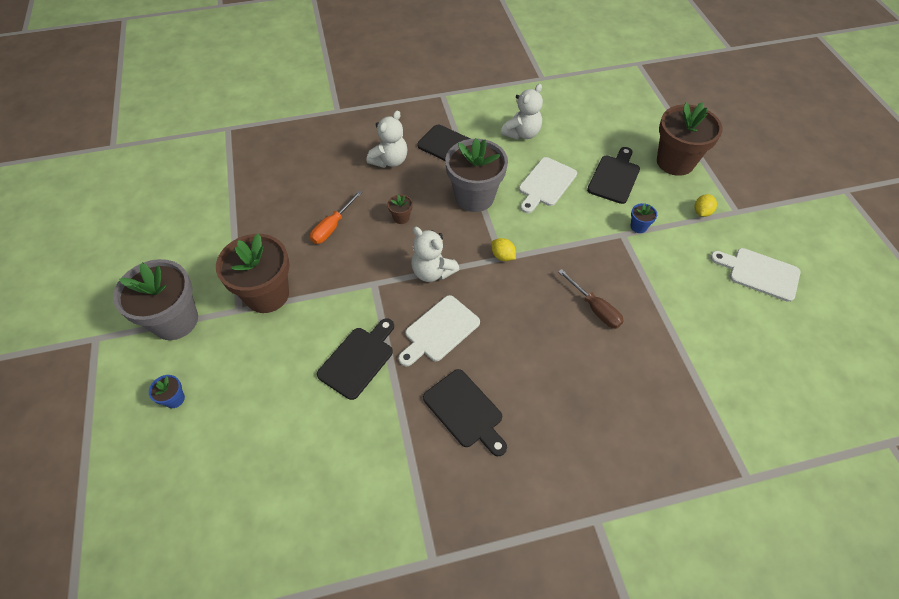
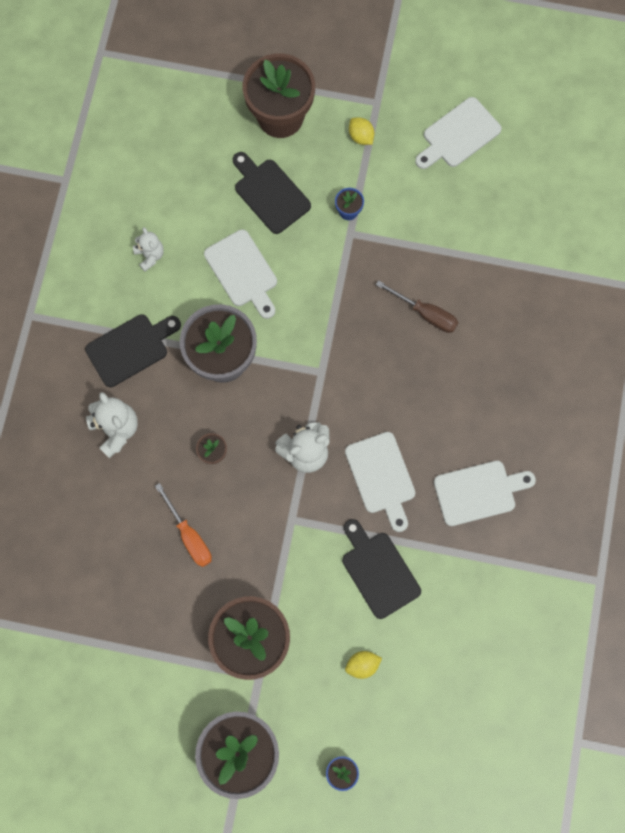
camera: 65 degrees left, 20 degrees up
(465, 411) = (478, 492): black cutting board -> white cutting board
(502, 256) = (319, 369): yellow lemon -> yellow lemon (362, 664)
(522, 133) = (150, 255): white teddy bear -> white teddy bear, size x0.63
(595, 308) = (425, 313): brown screwdriver -> brown screwdriver turned 45 degrees clockwise

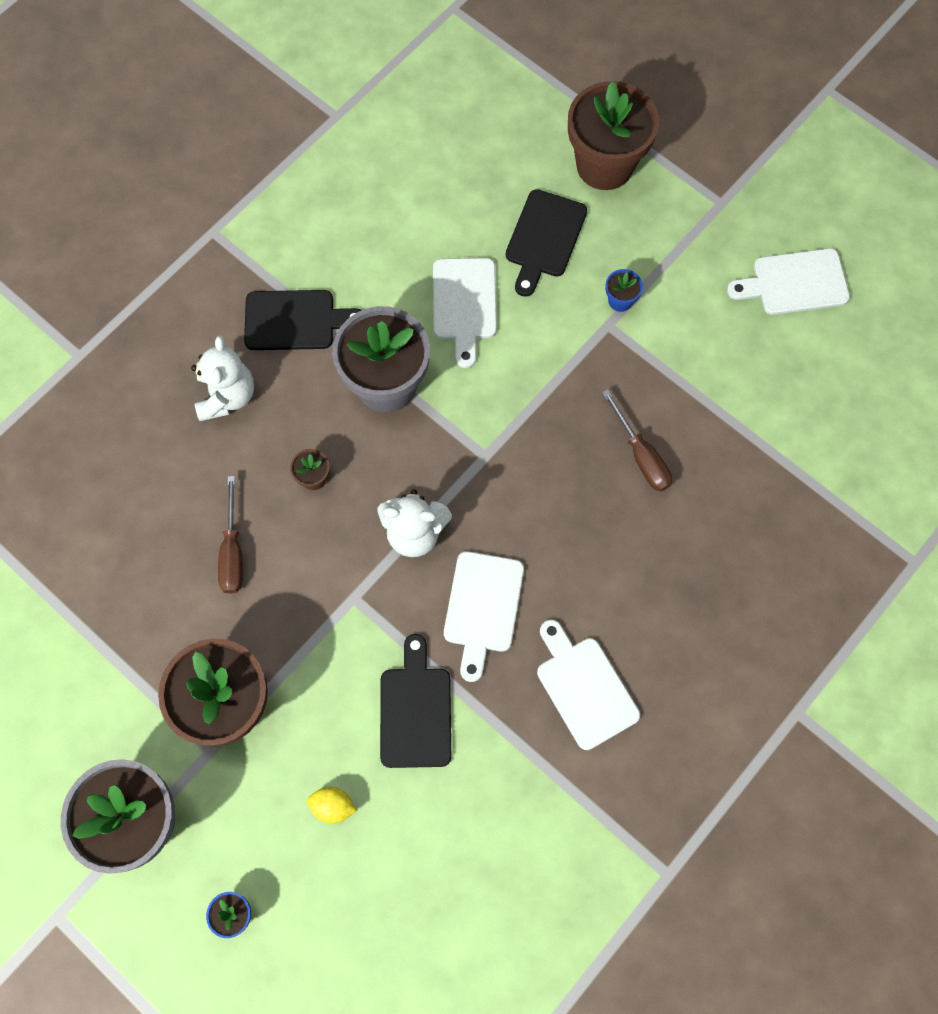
camera: 30 degrees right, 5 degrees down
(150, 255) = (376, 236): white teddy bear -> none
(189, 535) = (233, 551): orange screwdriver -> brown screwdriver
(270, 193) = (544, 238): black cutting board -> black cutting board turned 150 degrees counterclockwise
(361, 137) = (681, 229): yellow lemon -> none
(478, 492) = (584, 688): white cutting board -> white cutting board turned 135 degrees counterclockwise

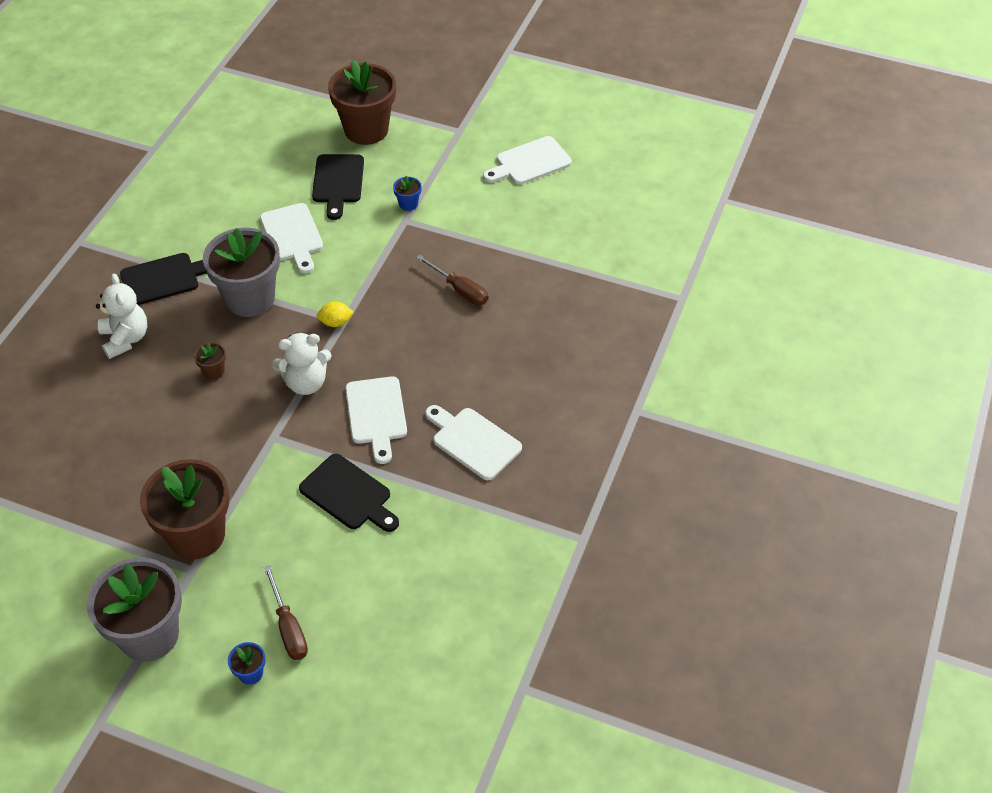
camera: 20 degrees left, 20 degrees down
(233, 551) = (165, 435): brown screwdriver -> brown screwdriver (288, 628)
(333, 806) = (305, 576): yellow lemon -> yellow lemon (336, 322)
(415, 711) = (348, 494): black cutting board -> black cutting board turned 150 degrees clockwise

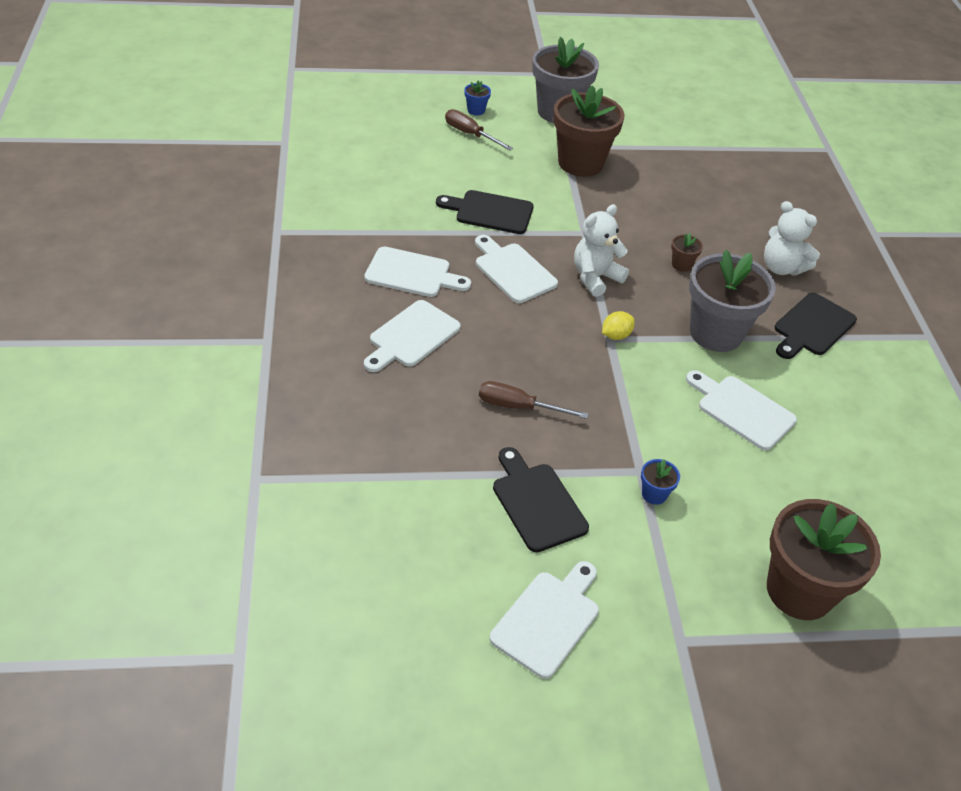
camera: 150 degrees right, 5 degrees down
(338, 182) = (759, 495): black cutting board -> black cutting board (537, 503)
(509, 376) = (411, 336): none -> white cutting board

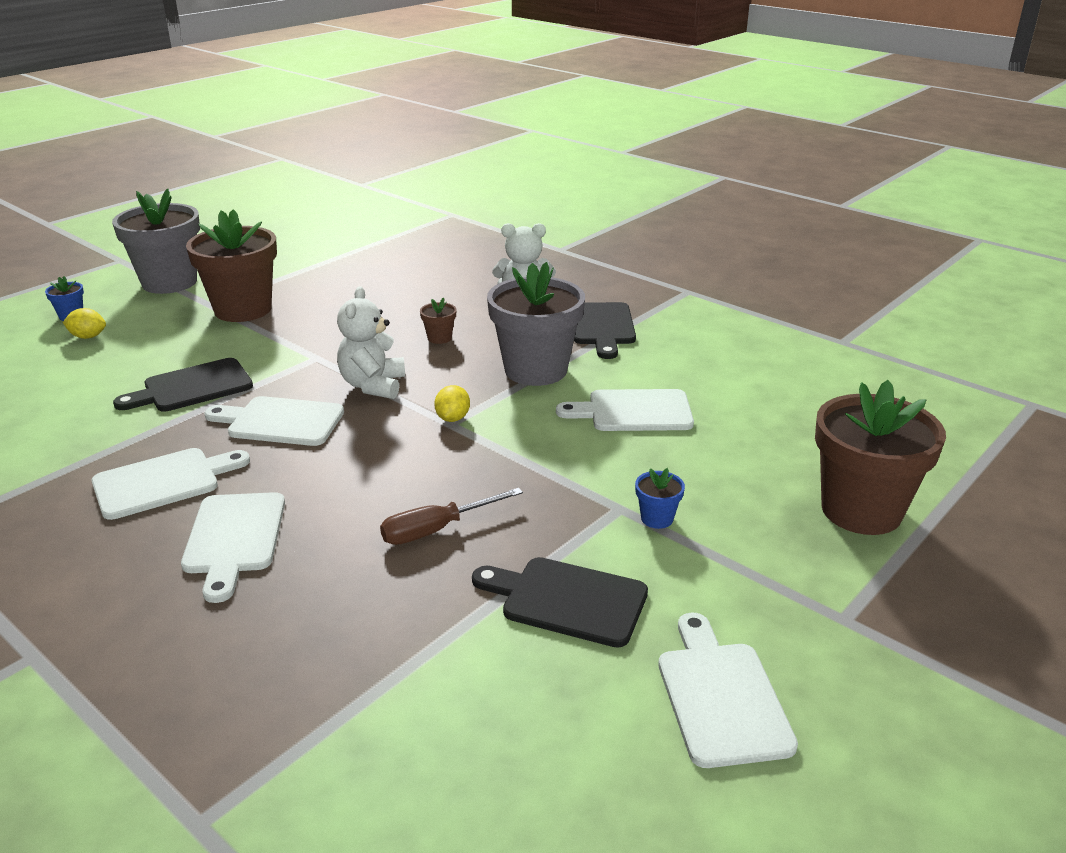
camera: 40 degrees left, 15 degrees down
(470, 134) = (88, 337): brown screwdriver -> yellow lemon

